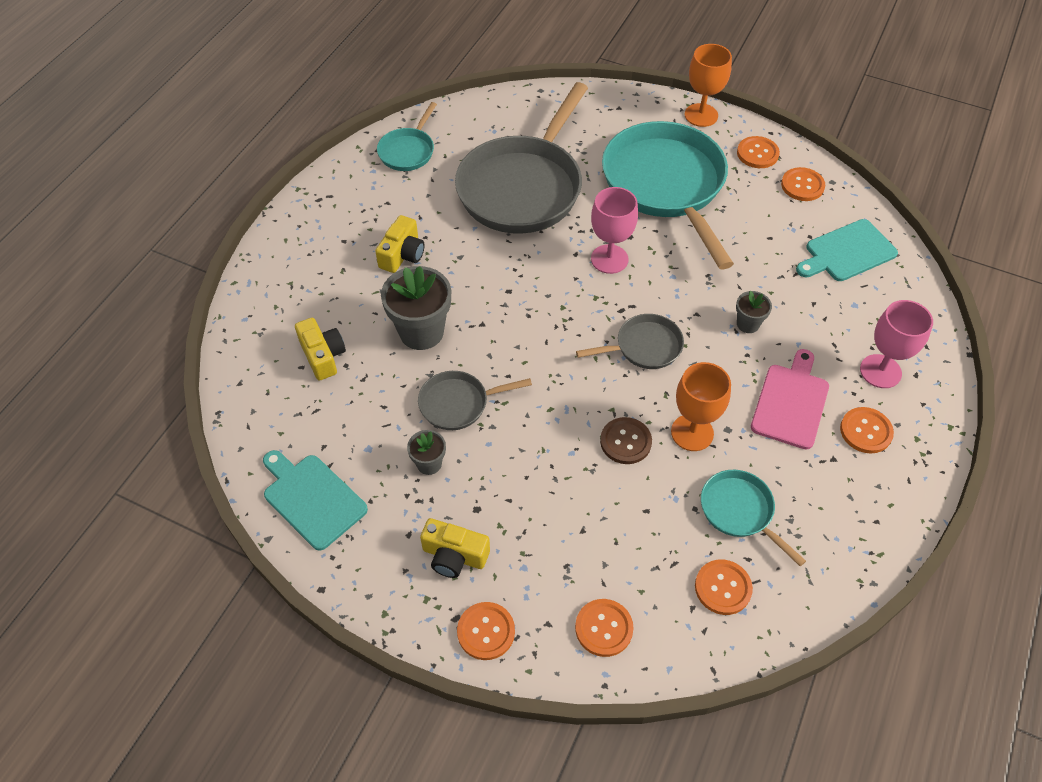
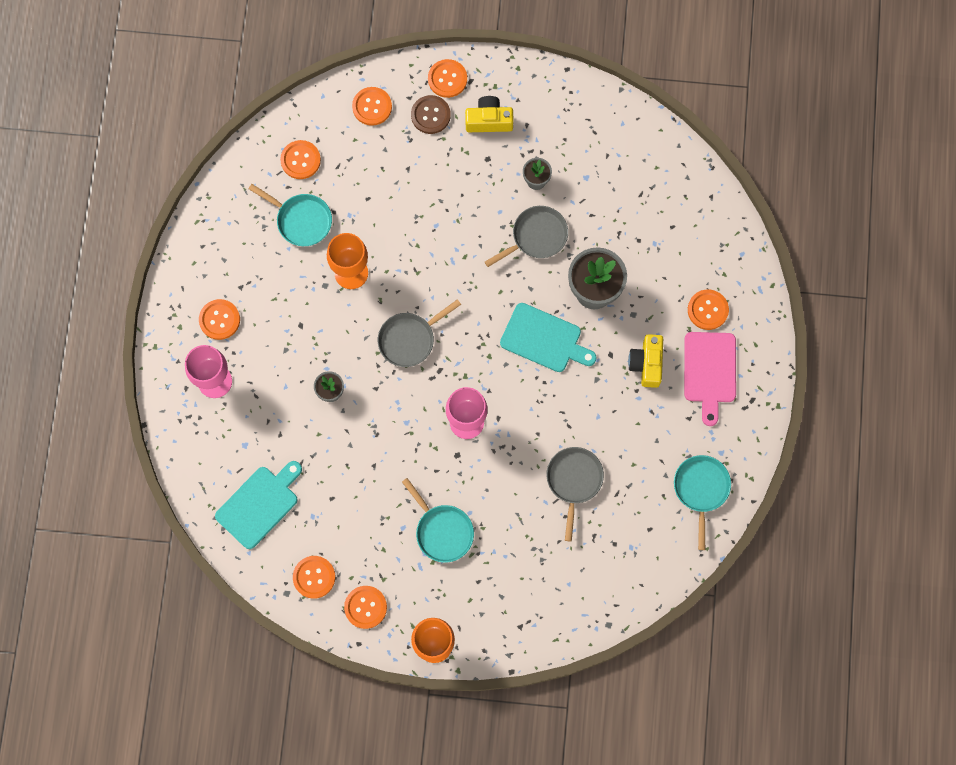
camera: 160 degrees right, 20 degrees up
(312, 499) = (606, 126): turquoise cutting board -> turquoise cutting board (544, 339)
(313, 280) = (707, 310): none -> orange button
(323, 356) = (660, 242): yellow camera -> none
(523, 187) = (574, 481): grey pan -> grey pan, size x0.47
(625, 441) = (399, 248): brown button -> brown button (430, 115)
(666, 185) = (442, 531): turquoise pan -> turquoise pan, size x0.47
(790, 403) = (281, 326): pink cutting board -> pink cutting board (710, 371)

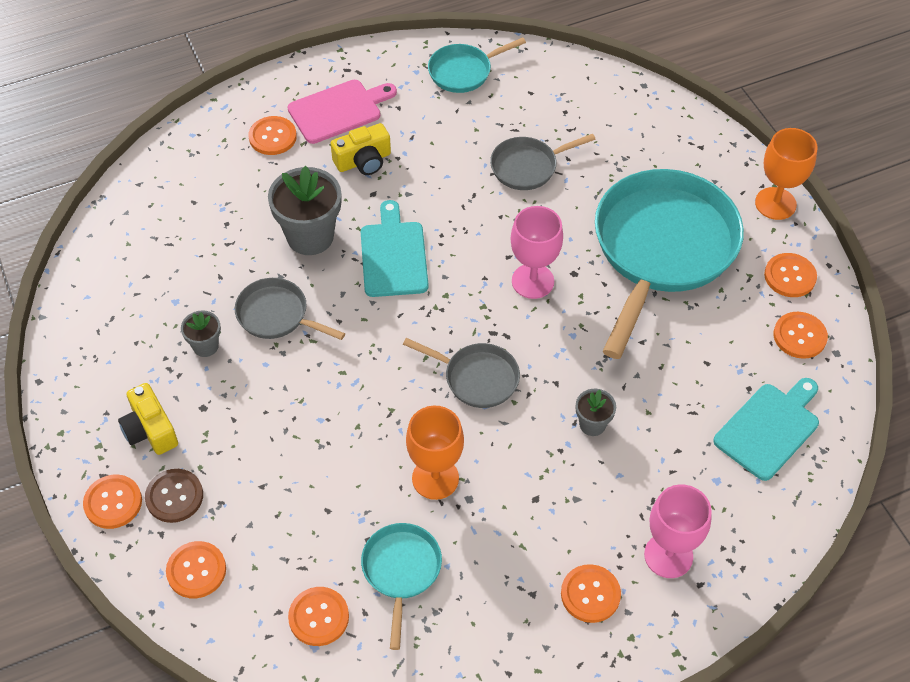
camera: 120 degrees left, 20 degrees down
(259, 504) = (769, 428): turquoise cutting board -> turquoise cutting board turned 120 degrees clockwise
(442, 531) = (662, 249): turquoise pan -> turquoise pan, size x2.14

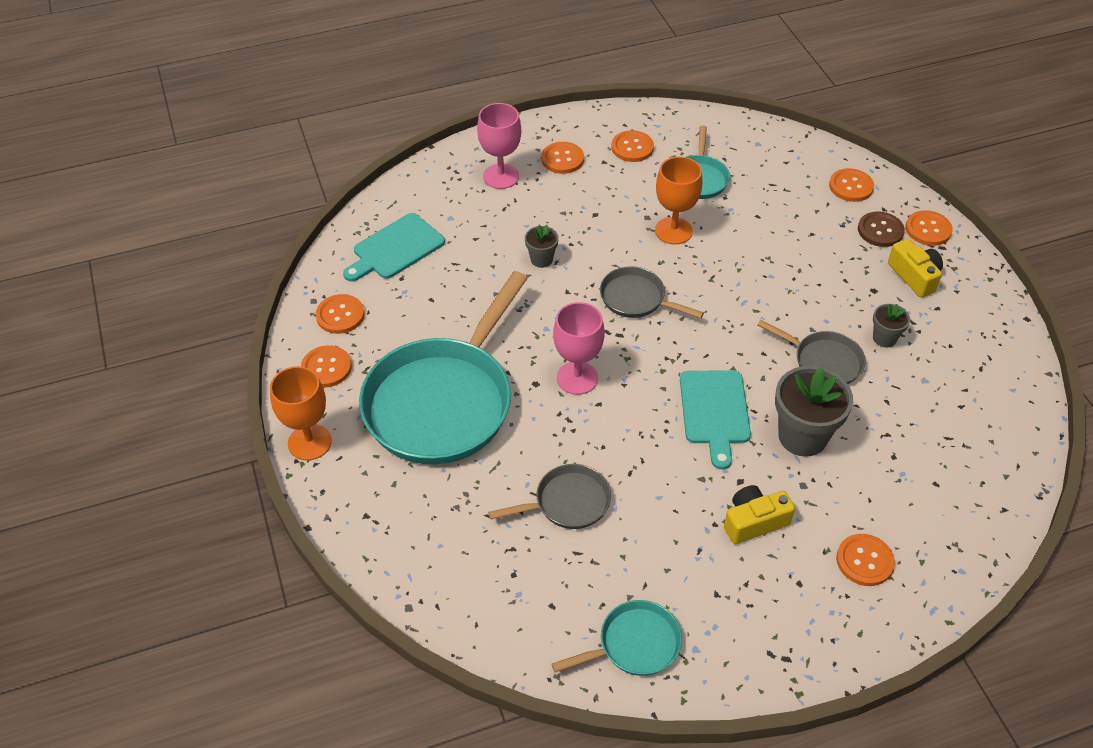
camera: 175 degrees left, 5 degrees down
(318, 617) = (757, 157): orange button -> orange button (632, 147)
(338, 110) = (790, 594): pink cutting board -> none

